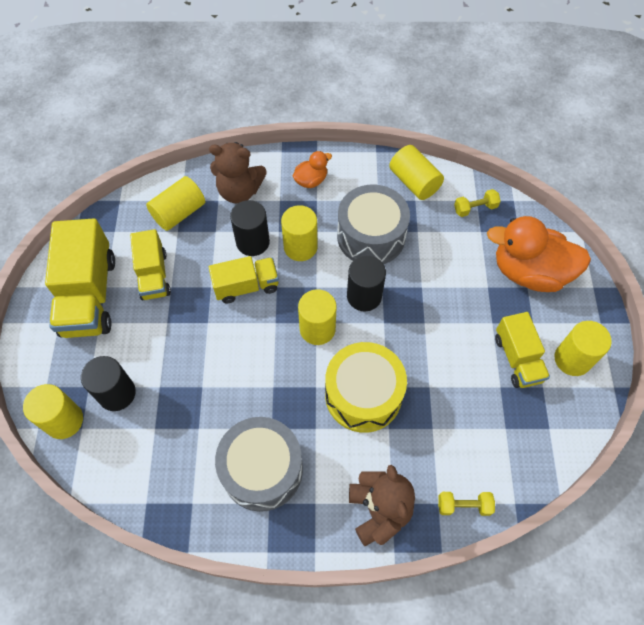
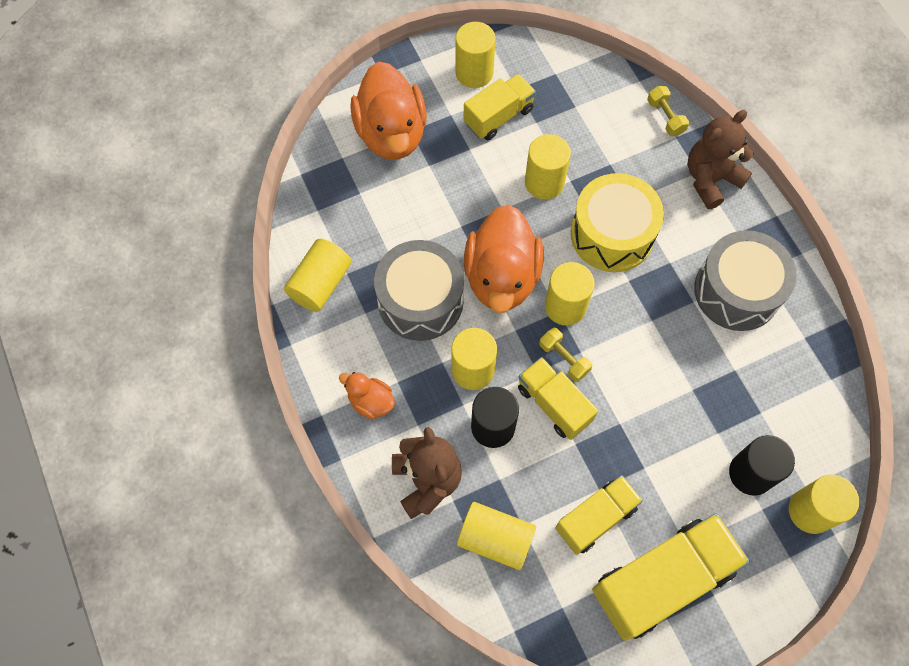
camera: 115 degrees left, 5 degrees up
(364, 296) = (501, 277): black cylinder -> orange duck
(436, 365) = (544, 182): none -> yellow cylinder
(475, 208) = (330, 208): yellow dumbbell -> yellow dumbbell (564, 358)

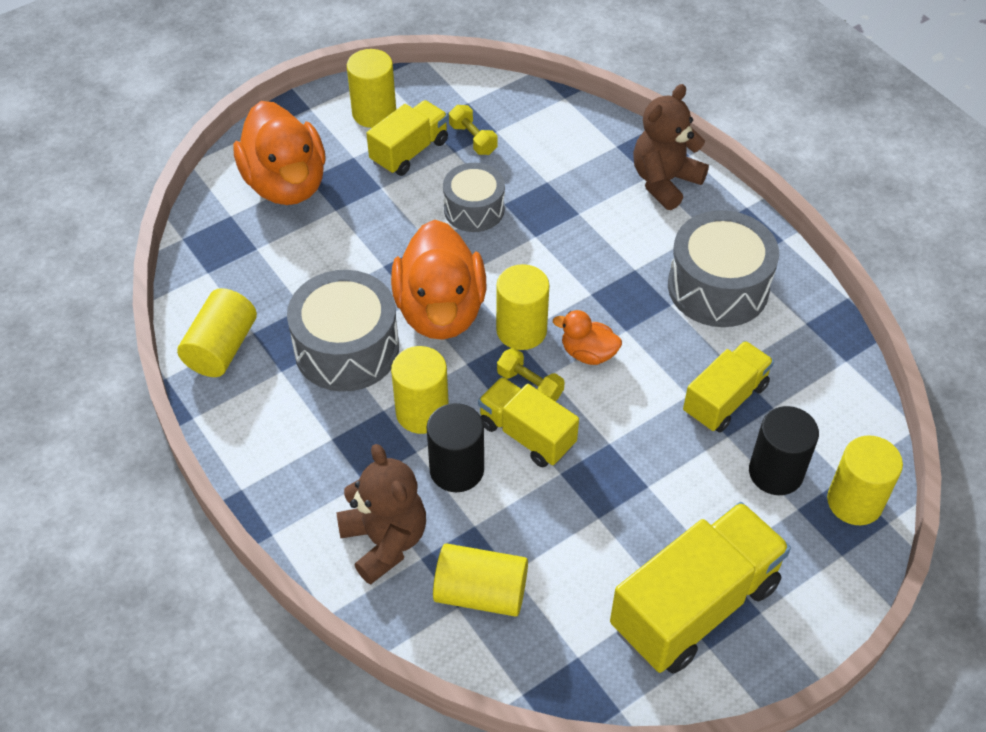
camera: 10 degrees left, 15 degrees down
(370, 401) = (301, 465): orange duck -> orange duck (588, 353)
(544, 182) = (474, 209): yellow cylinder -> grey drum
(595, 518) = (600, 550): yellow truck -> yellow truck (725, 399)
(612, 234) = (562, 250): yellow drum -> none
(665, 117) = (601, 128): yellow dumbbell -> yellow dumbbell (473, 139)

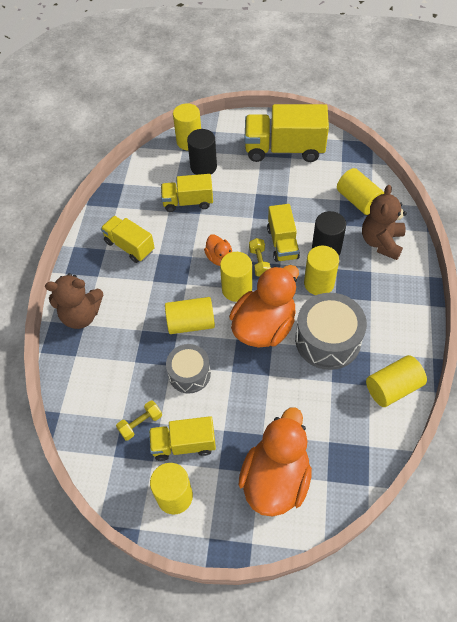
camera: 135 degrees left, 5 degrees up
(473, 139) = (140, 423): yellow dumbbell -> yellow dumbbell turned 45 degrees clockwise
(532, 256) = (191, 323): none -> yellow cylinder
(718, 287) = (129, 246): grey drum -> yellow truck

